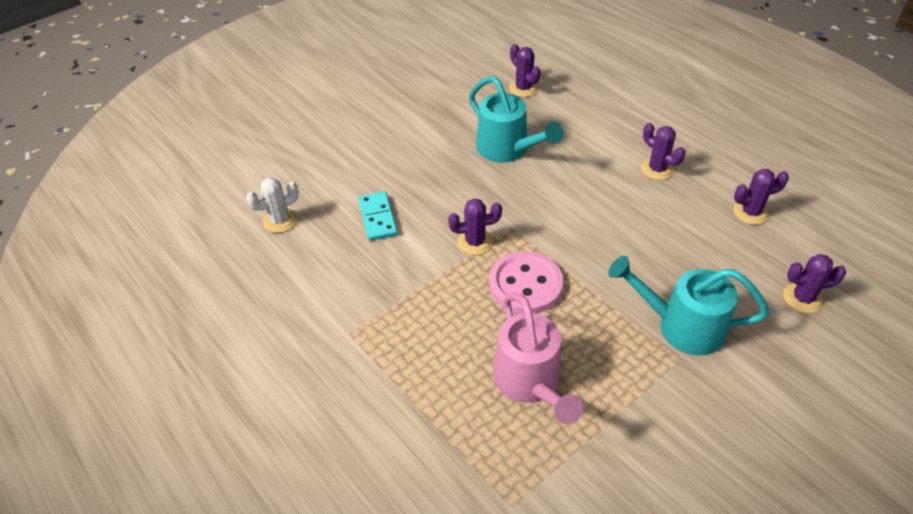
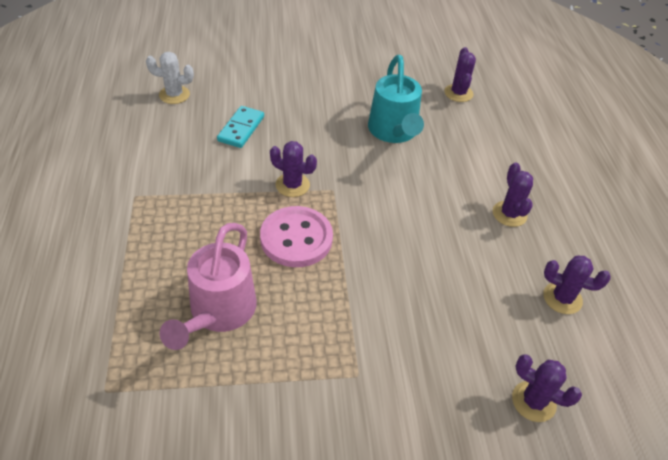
camera: 30 degrees right, 0 degrees up
(680, 326) = (389, 350): turquoise watering can -> none

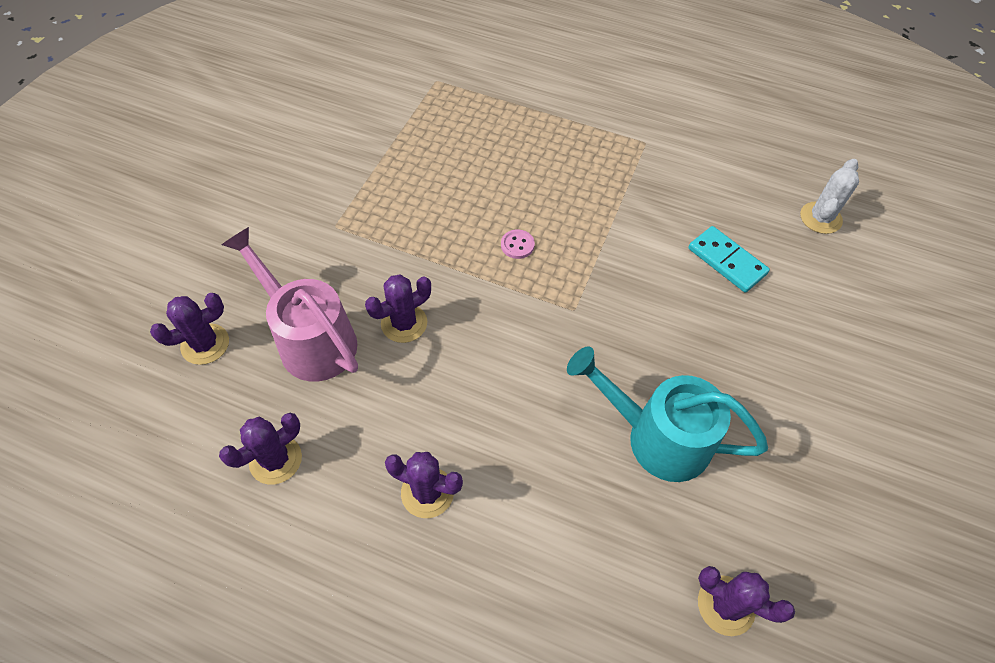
camera: 120 degrees right, 10 degrees up
(218, 313) = (463, 158): pink watering can -> pink watering can (310, 338)
(292, 185) = (601, 273): purple cactus -> purple cactus (404, 323)
(296, 238) = (517, 245): pink button -> pink button, size x0.40

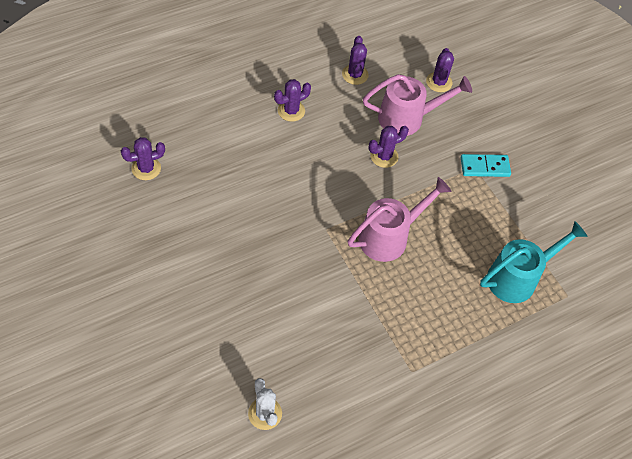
camera: 125 degrees right, 0 degrees up
(404, 323) = (384, 156): purple cactus -> purple cactus turned 60 degrees clockwise
(517, 245) = (390, 236): pink button -> pink watering can
(656, 436) = (231, 205): turquoise watering can -> turquoise watering can (518, 277)
(727, 261) = (286, 328): turquoise domino -> turquoise domino (484, 167)

